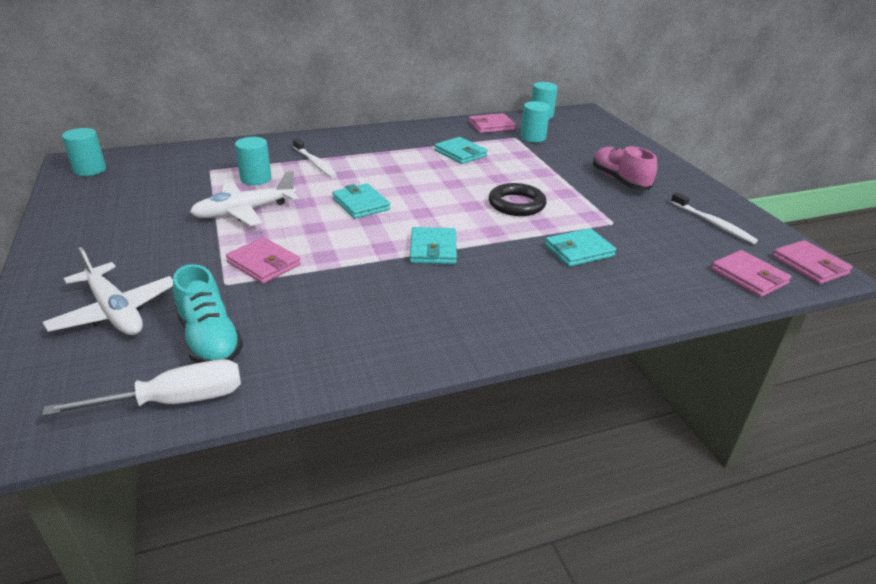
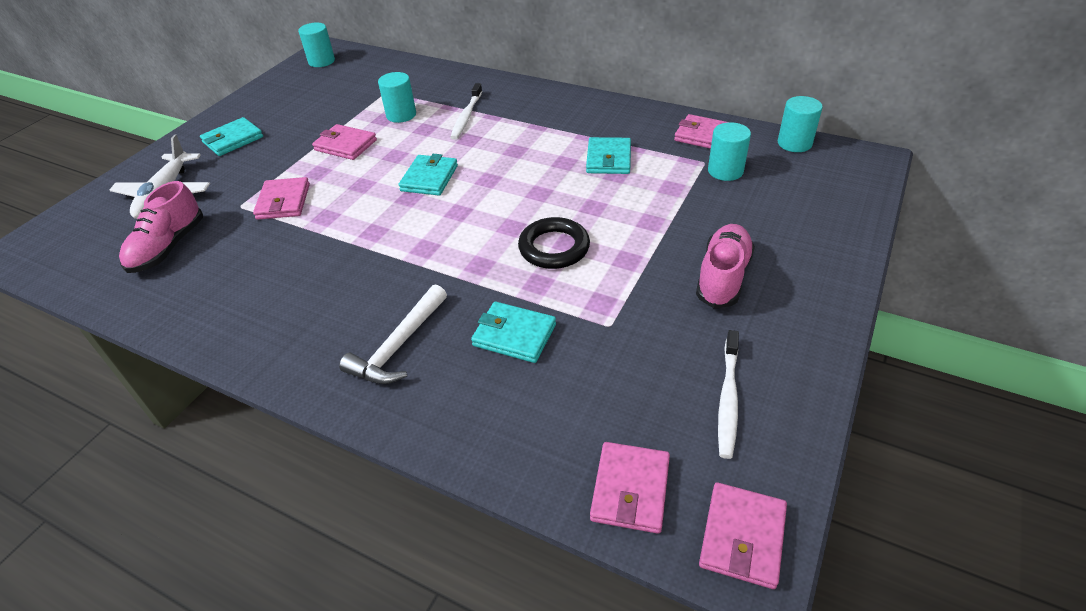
camera: 50 degrees right, 10 degrees up
(174, 401) = (92, 281): white screwdriver -> none
(210, 339) = (168, 247): turquoise shoe -> pink shoe
(244, 211) = (345, 145): white plane -> pink wallet
(433, 249) = (403, 256): turquoise wallet -> turquoise wallet (233, 140)
(528, 290) = (398, 345): none -> white hammer

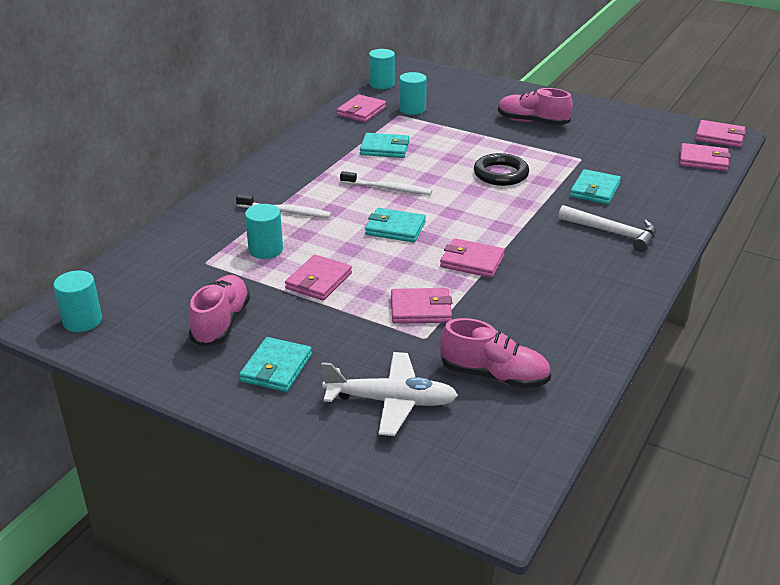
camera: 90 degrees left, 10 degrees down
(233, 140) = (276, 368): turquoise wallet -> turquoise wallet turned 60 degrees clockwise
(300, 110) = (221, 323): none -> pink shoe
(357, 229) = (472, 261): none -> pink wallet
(728, 398) = (634, 131): white toothbrush -> white toothbrush (387, 188)

